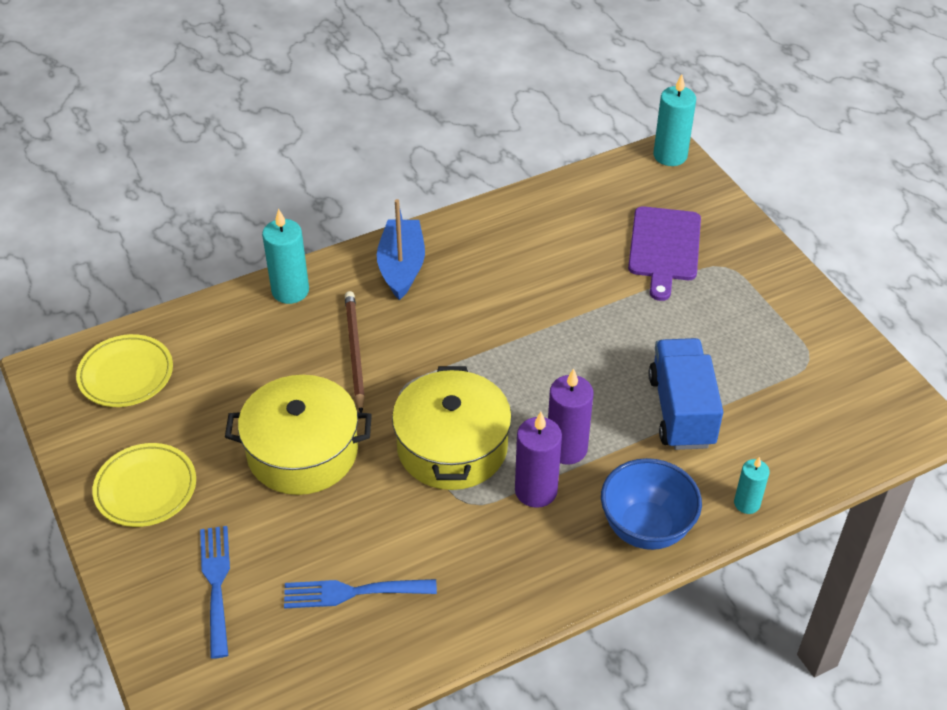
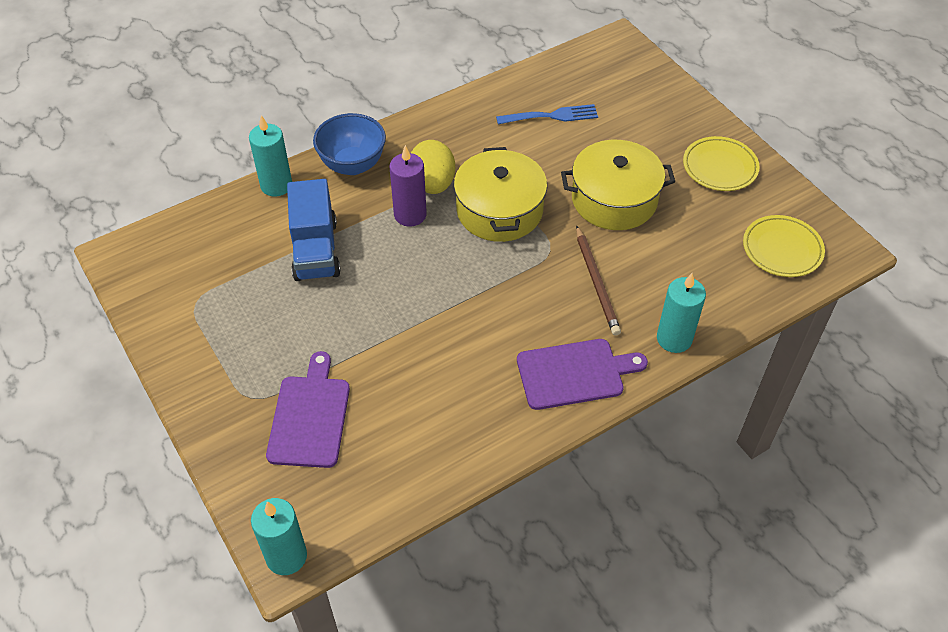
camera: 175 degrees right, 5 degrees up
(216, 584) = (643, 115): blue fork -> none
(401, 267) = (574, 373): blue boat -> purple cutting board
(536, 491) = (432, 184): purple candle -> yellow egg
(747, 503) = (276, 185): turquoise candle -> turquoise candle, size x1.63

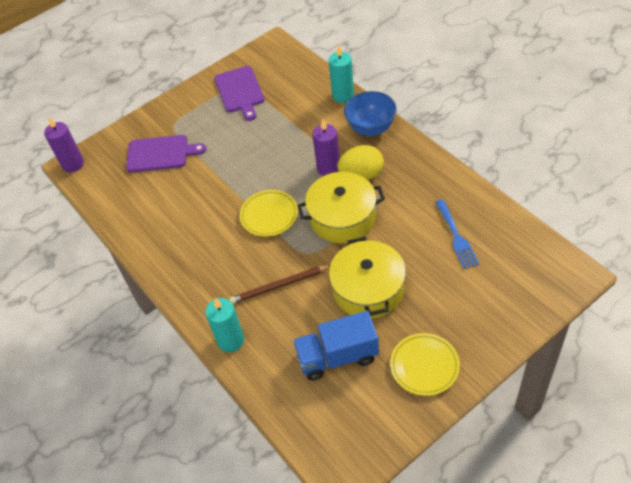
camera: 90 degrees right, 0 degrees up
(286, 556) = (73, 164): turquoise candle -> purple candle
(315, 250) = (289, 127): blue truck -> blue truck (337, 357)
(574, 373) = (196, 281): purple cutting board -> purple cutting board (240, 91)
(782, 249) = (333, 418): yellow plate -> yellow plate (269, 215)

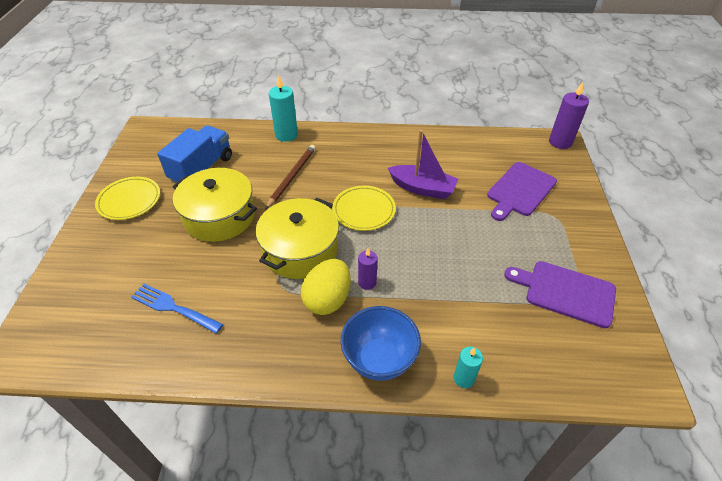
camera: 125 degrees right, 5 degrees down
(211, 202) = (422, 188): none -> purple boat
(328, 168) = (367, 282): purple candle -> purple candle, size x0.61
(343, 95) = (464, 378): turquoise candle -> turquoise candle, size x0.61

